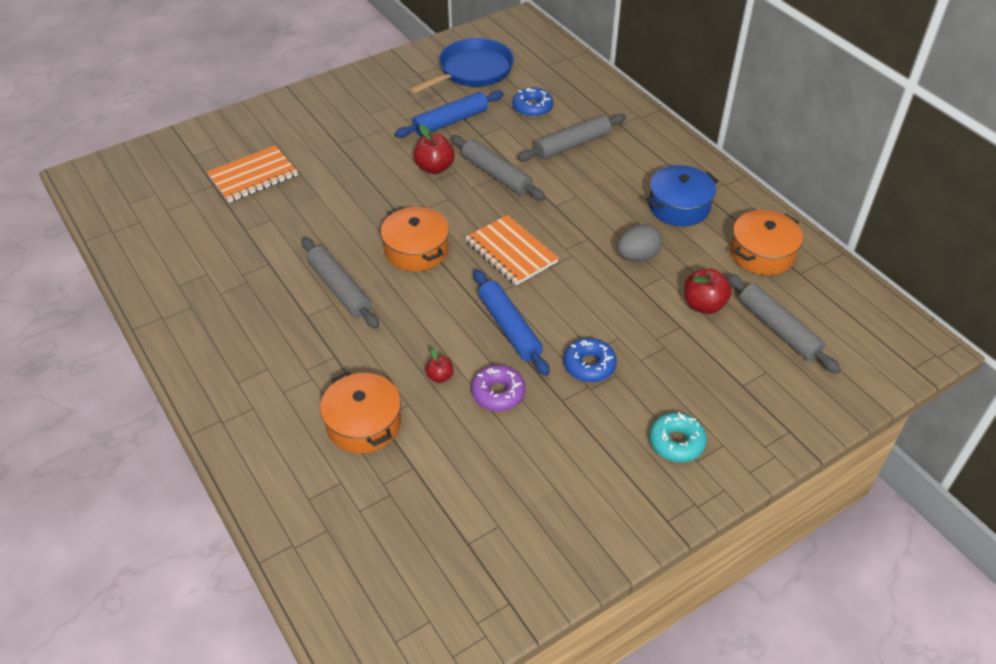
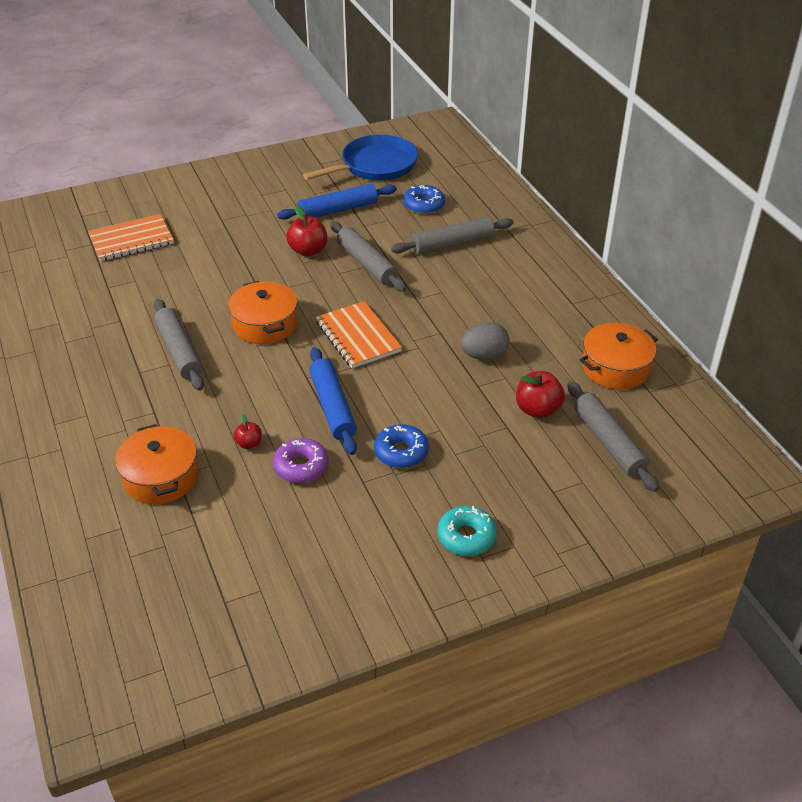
camera: 10 degrees right, 5 degrees down
(679, 206) = (543, 313): blue pot -> none

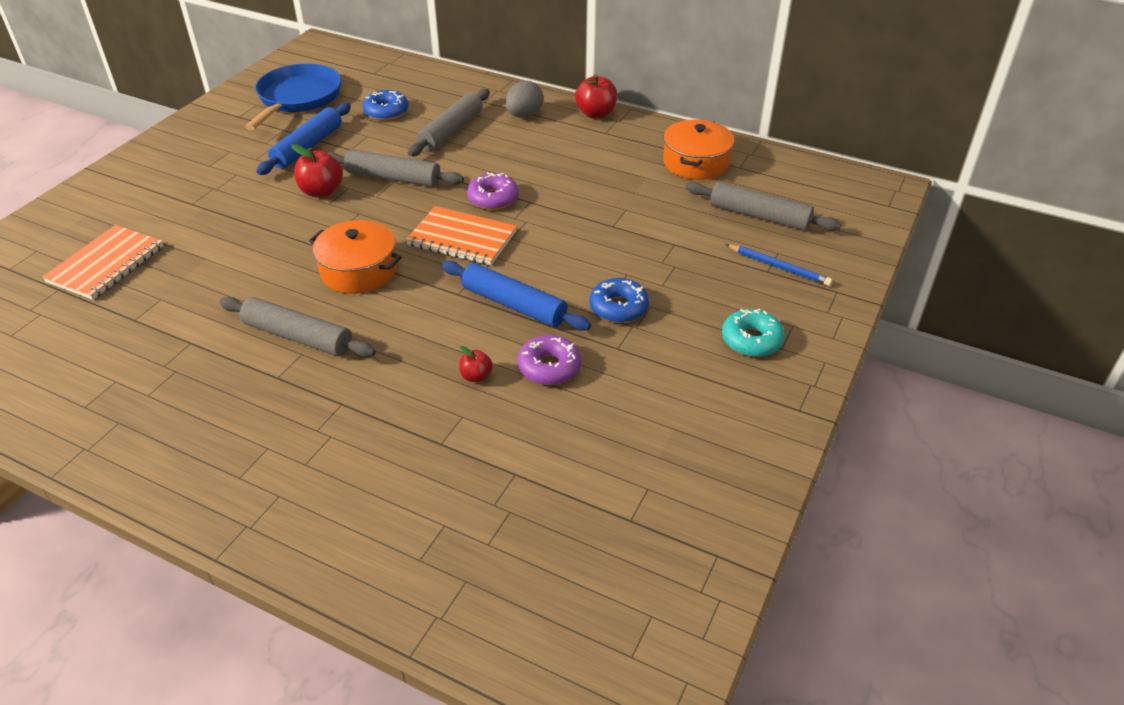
camera: 40 degrees left, 0 degrees up
(160, 477) = (426, 455): orange pot -> none
(416, 316) = (493, 198): none -> purple donut
(484, 356) = (588, 201): grey egg -> grey egg (524, 115)
(538, 410) = (680, 219): red apple -> red apple (596, 114)
(566, 494) = (778, 267): none -> blue pencil

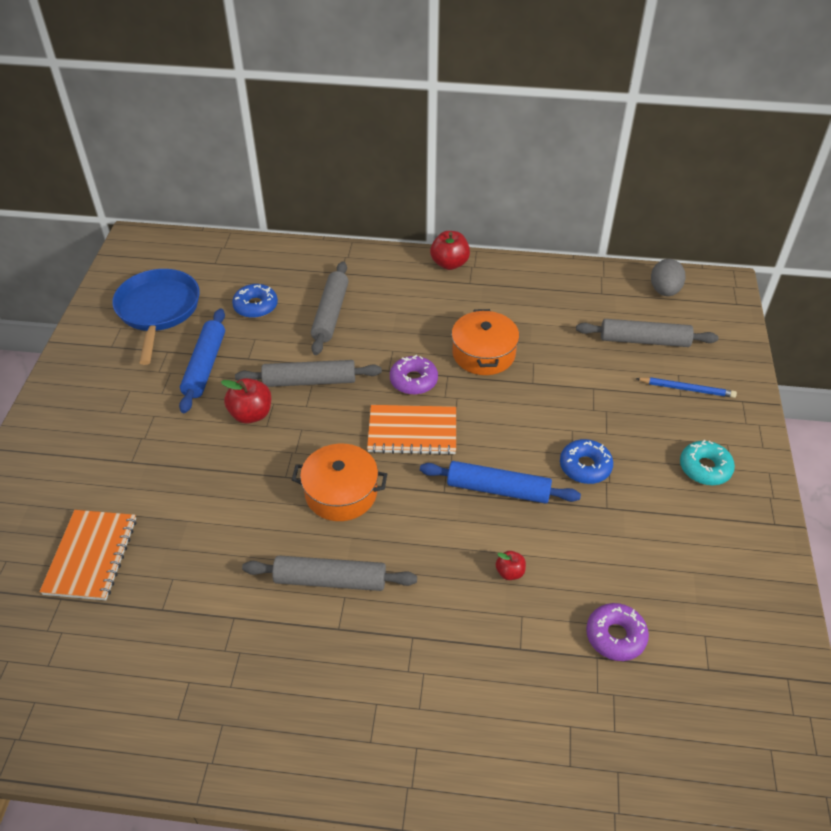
camera: 20 degrees left, 5 degrees up
(524, 115) = (387, 280): grey egg -> grey egg (664, 291)
(549, 367) = (564, 544): purple donut -> purple donut (615, 636)
(696, 162) = (563, 297): orange pot -> orange pot (483, 353)

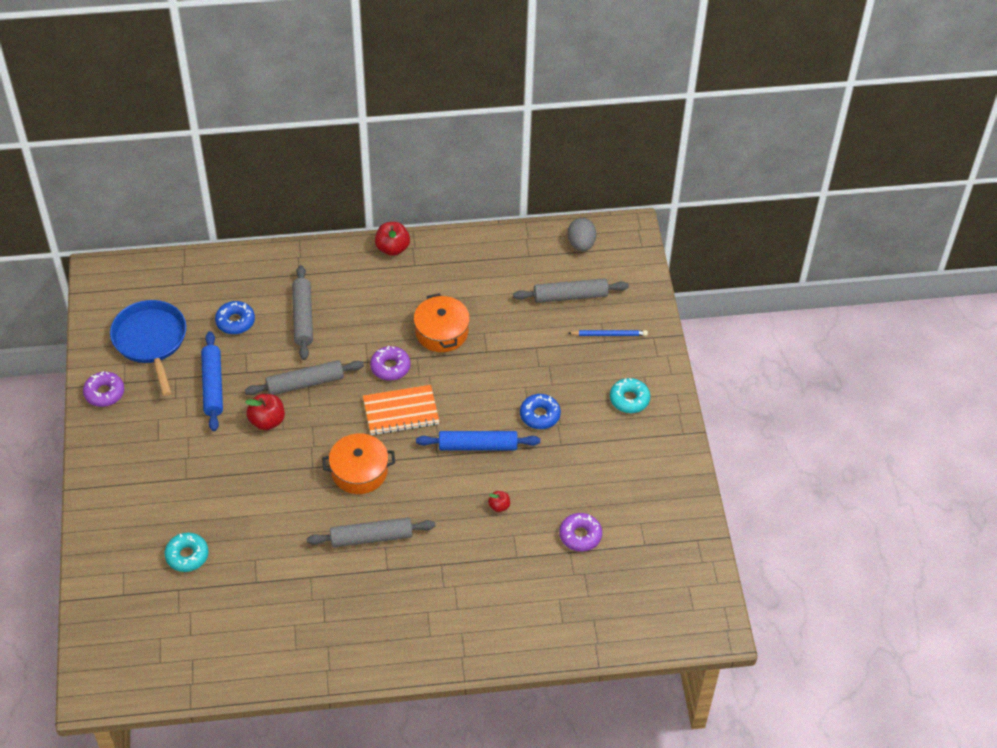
camera: 15 degrees left, 5 degrees up
(84, 353) = (104, 393): none -> purple donut
(91, 556) = (187, 555): orange notebook -> turquoise donut

